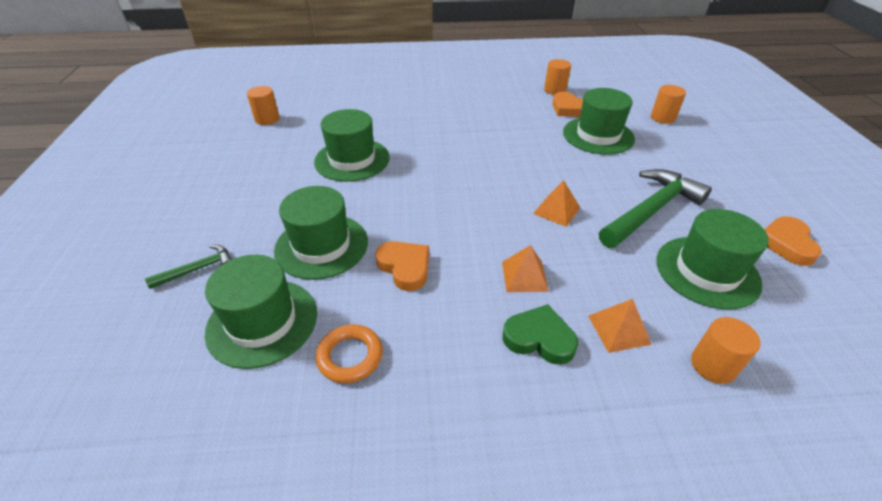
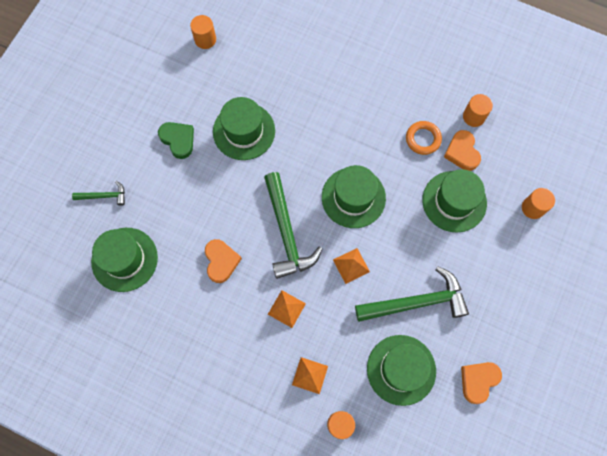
camera: 30 degrees right, 30 degrees up
(321, 246) = (181, 214): green hat -> green hat (353, 197)
(350, 356) = (158, 309): orange ring -> orange ring (423, 139)
(462, 212) = (286, 232): none -> green hammer
(539, 338) = (262, 355): green heart -> green heart (178, 140)

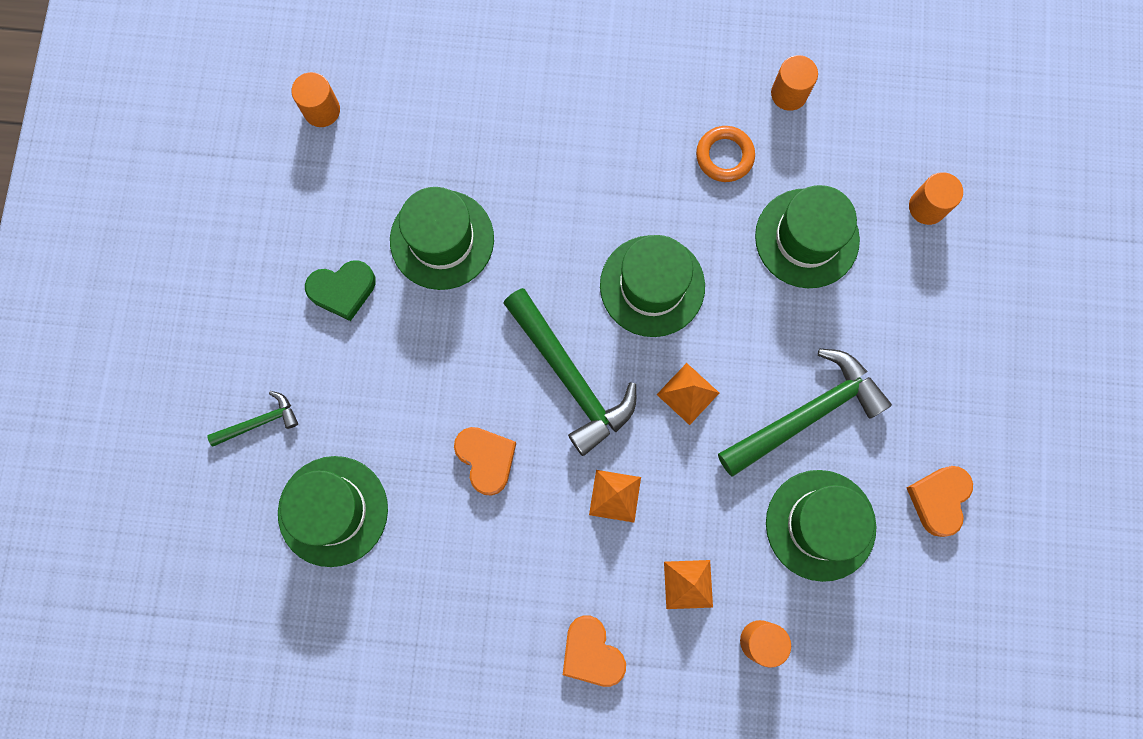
camera: 20 degrees left, 5 degrees up
(178, 140) = (343, 290): green heart -> green heart turned 135 degrees clockwise
(462, 152) = (791, 157): orange heart -> orange heart (591, 653)

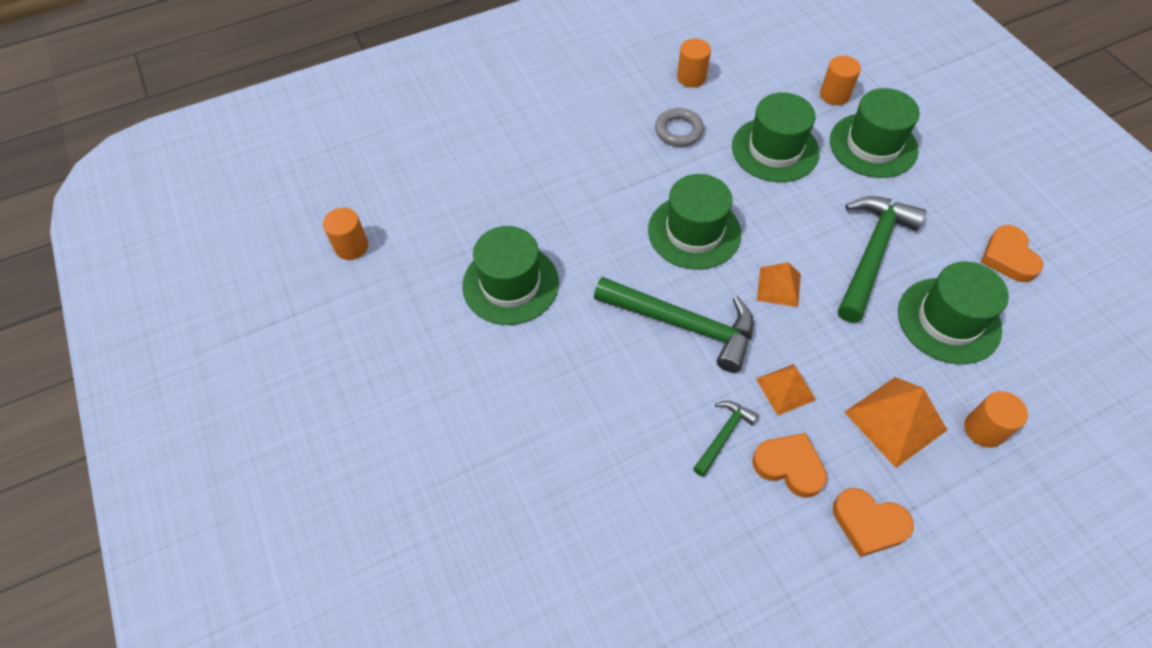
camera: 30 degrees left, 20 degrees down
(259, 422) = (444, 507): green hammer -> green hammer (723, 435)
(333, 511) = (561, 543): green hat -> green hat (873, 145)
(343, 290) = (452, 362): green heart -> none
(486, 459) = (663, 422): orange heart -> orange heart (789, 466)
(688, 584) = (895, 420): orange pyramid -> orange pyramid, size x1.58
(724, 156) = (678, 131): orange ring -> grey ring

